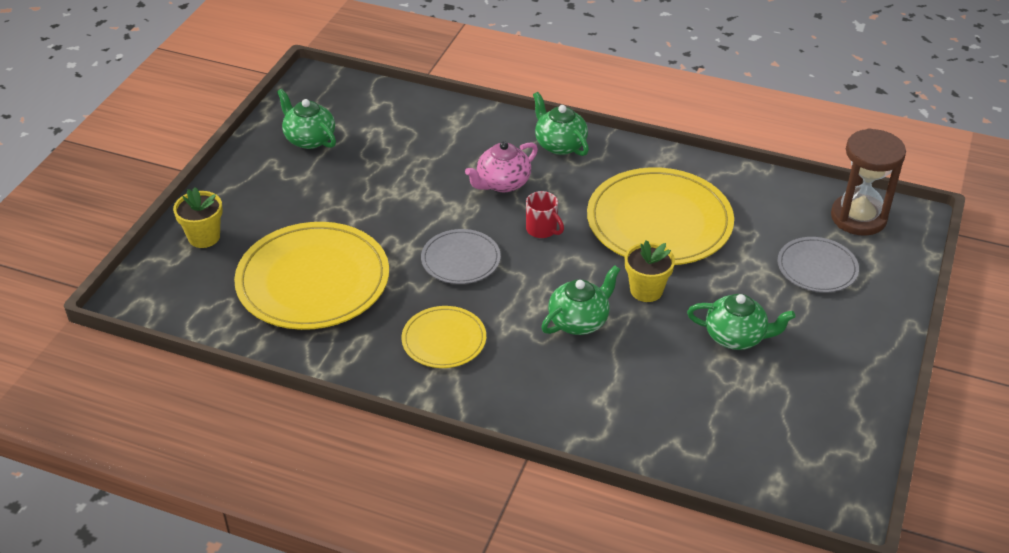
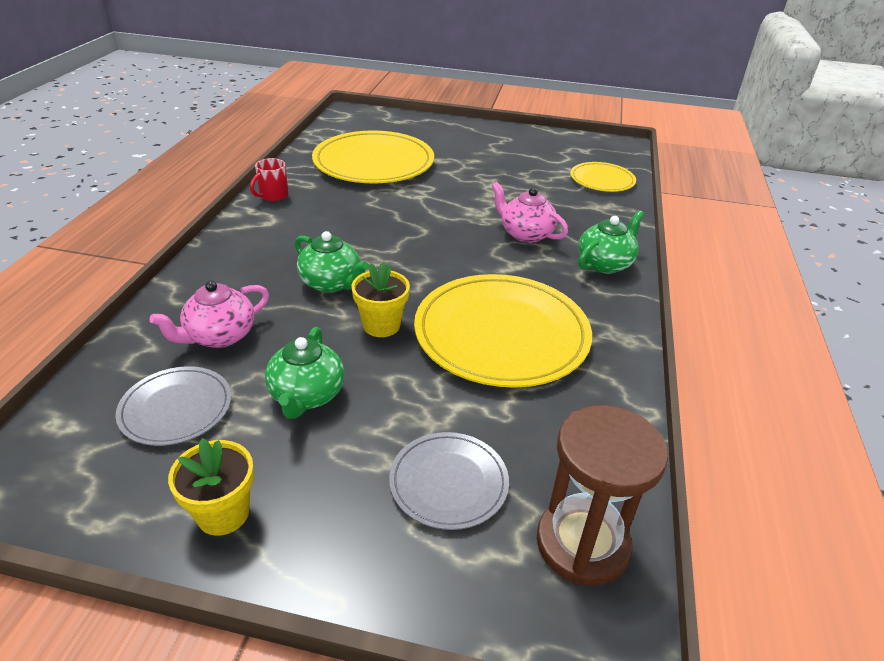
camera: 80 degrees right, 5 degrees down
(204, 237) = (413, 125): yellow flower pot -> yellow flower pot (223, 513)
(309, 139) = (542, 149): green teapot -> none
(444, 340) = (307, 217): yellow plate -> yellow plate (602, 180)
(460, 259) = (410, 219): grey plate -> grey plate (176, 408)
(542, 230) = (463, 258): red mug -> red mug (273, 196)
(660, 395) = (220, 336): none -> pink teapot

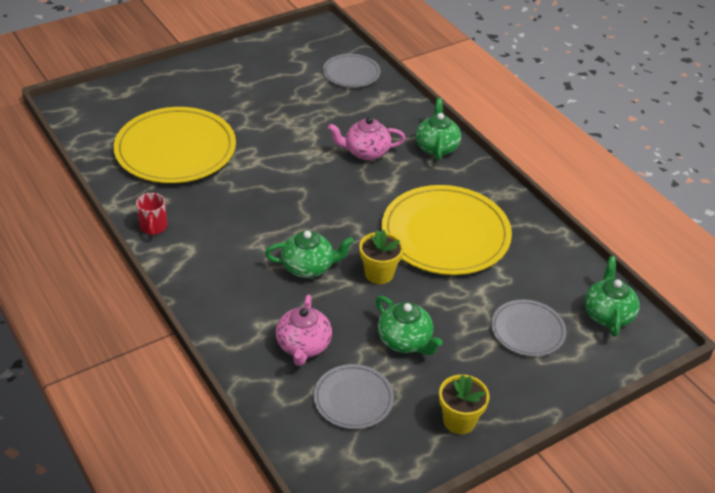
camera: 45 degrees left, 5 degrees up
(582, 544) = (607, 314): brown hourglass -> green teapot
(602, 180) = (351, 73): yellow plate -> grey plate

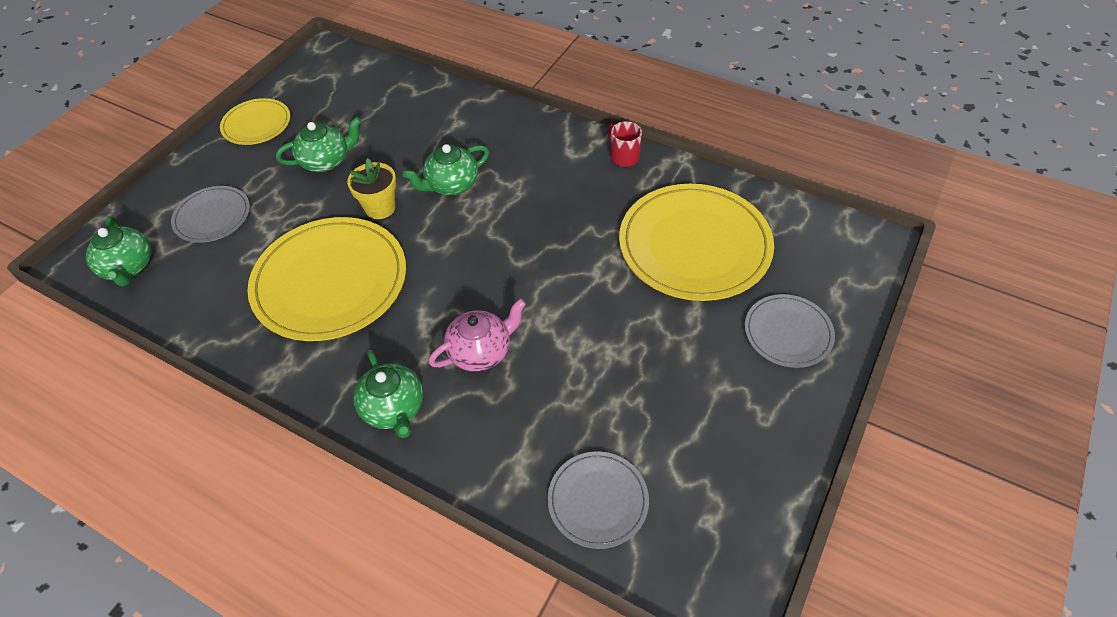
camera: 155 degrees right, 10 degrees up
(303, 346) = (411, 123): pink teapot -> none
(353, 399) = (348, 105): grey plate -> grey plate (788, 333)
(405, 341) = (326, 161): green teapot -> green teapot turned 135 degrees clockwise
(459, 420) = (256, 124): yellow flower pot -> yellow plate

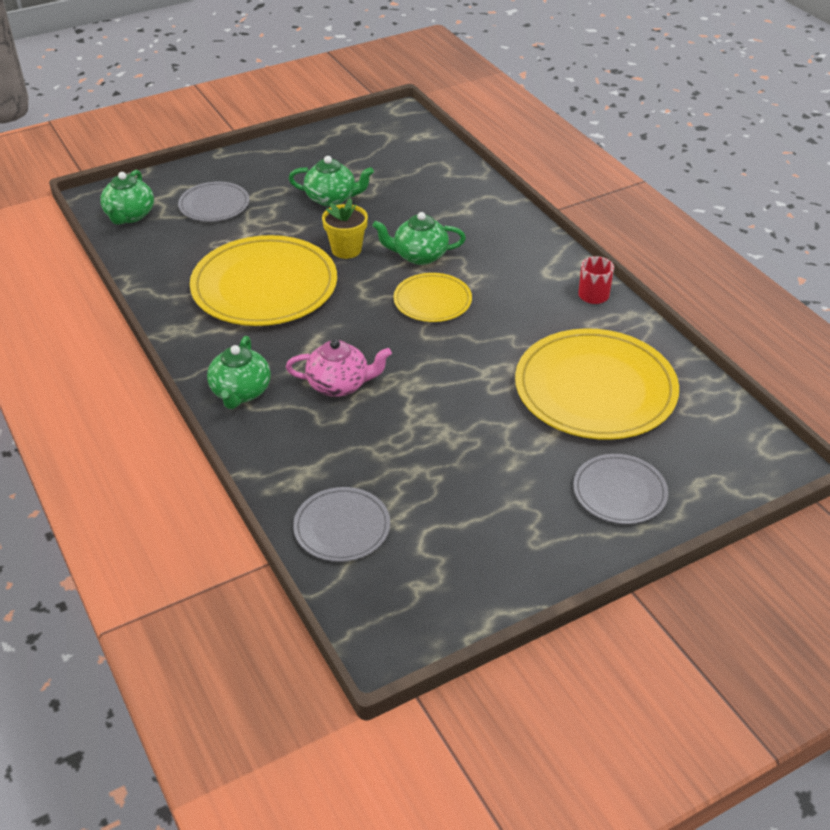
camera: 30 degrees right, 10 degrees down
(256, 124) = (299, 151): yellow plate -> yellow plate (432, 300)

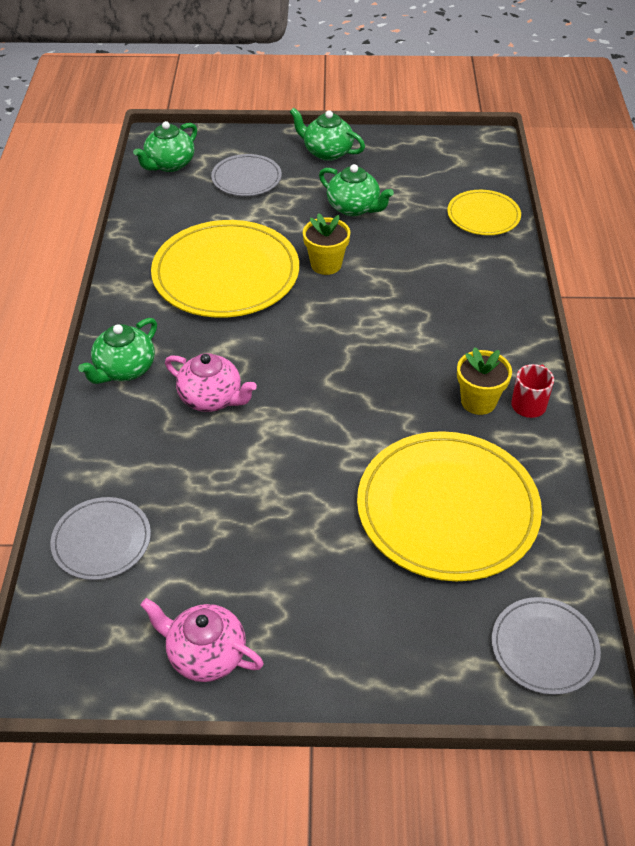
camera: 30 degrees right, 5 degrees up
(419, 256) = (388, 296): green teapot -> green teapot (327, 152)
(432, 300) = (363, 347): yellow plate -> yellow plate (483, 215)
(502, 567) = (205, 654): none -> pink teapot
(554, 306) = (478, 401): none -> yellow flower pot
(619, 492) = (381, 632): grey plate -> grey plate (544, 647)

